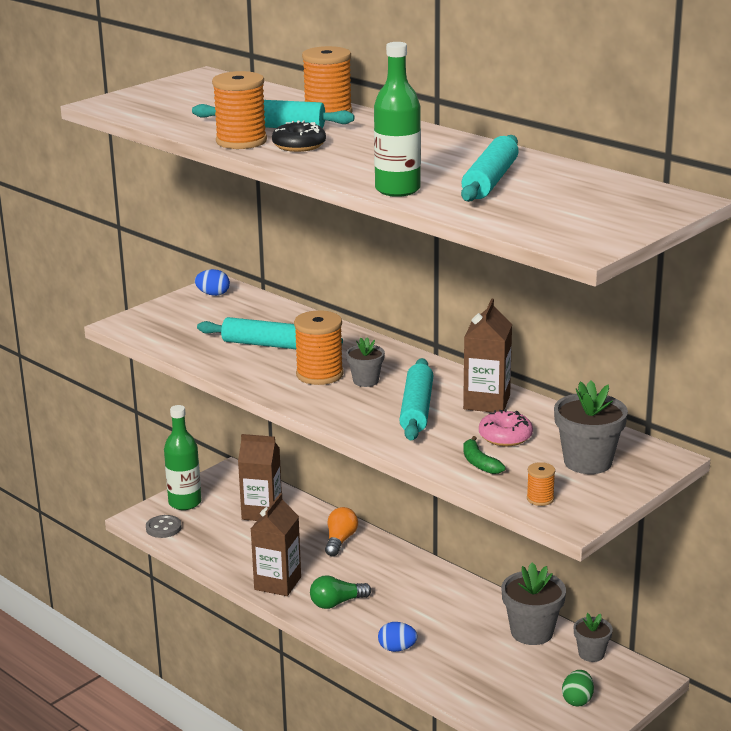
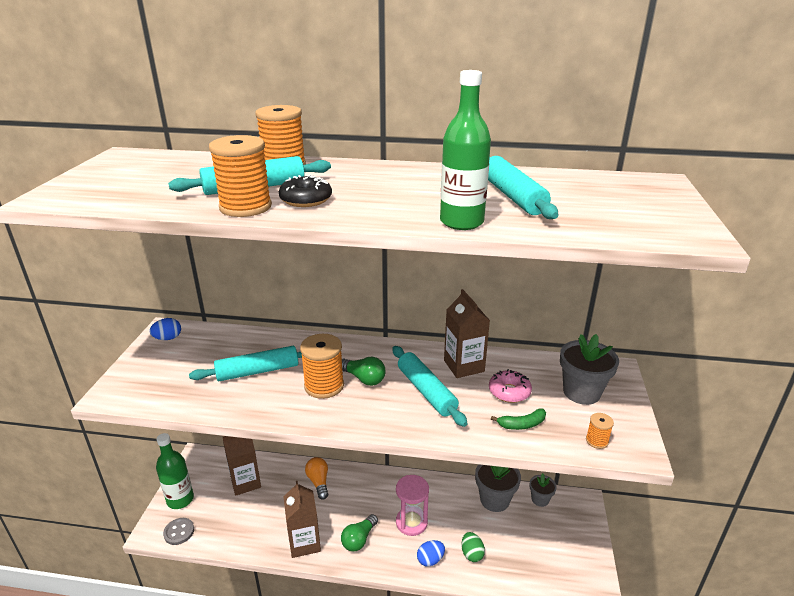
camera: 35 degrees left, 5 degrees up
(365, 381) = (363, 378): grey flower pot -> green light bulb
(409, 612) = (411, 522): none -> pink hourglass
(479, 463) = (522, 424): green banana -> green banana turned 45 degrees counterclockwise
(577, 700) = (567, 542): green egg -> green egg (472, 554)

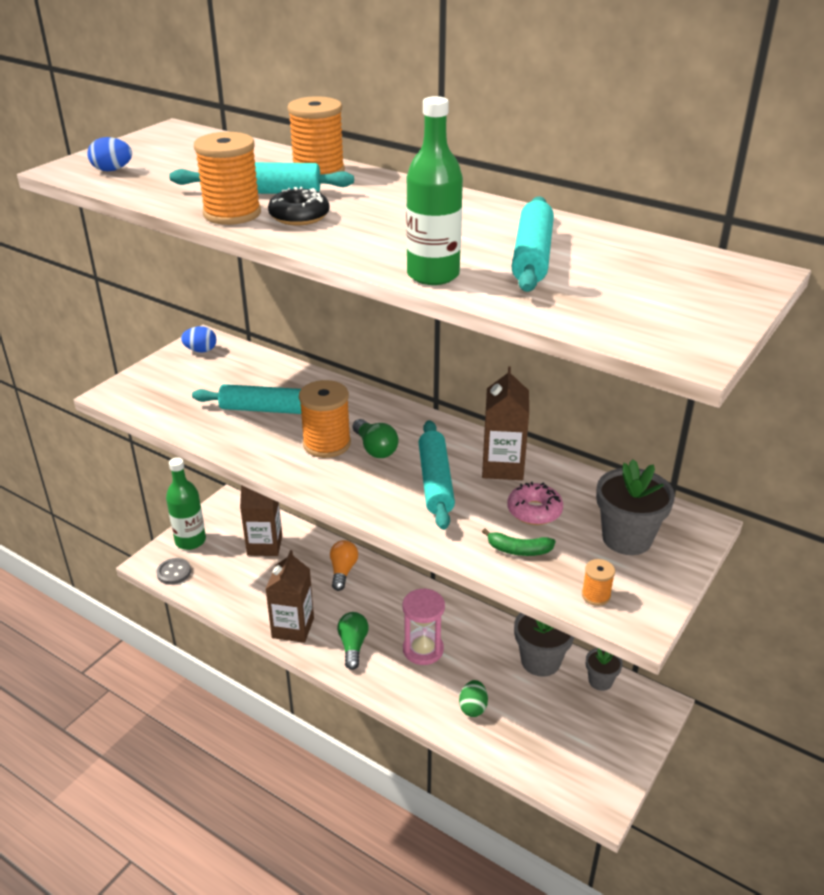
camera: 25 degrees right, 5 degrees up
(359, 539) = (353, 646): green light bulb -> green light bulb turned 120 degrees clockwise
(430, 560) = (420, 695): blue egg -> blue egg (112, 170)

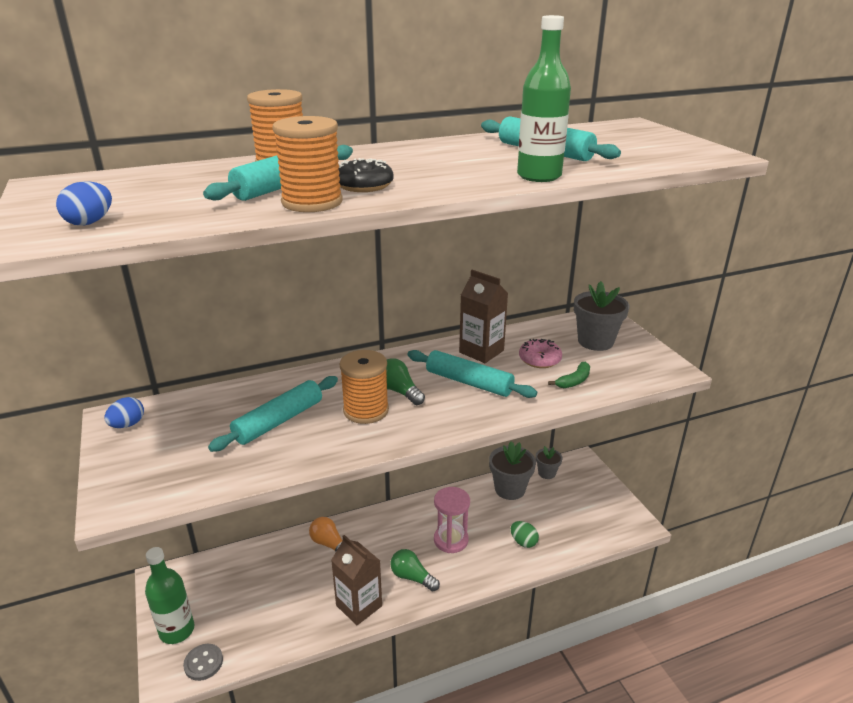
camera: 55 degrees left, 5 degrees down
(264, 545) = (245, 579): brown carton -> none
(375, 448) = (399, 391): green light bulb -> green light bulb turned 135 degrees counterclockwise
(596, 595) = (640, 373): orange spool -> none

